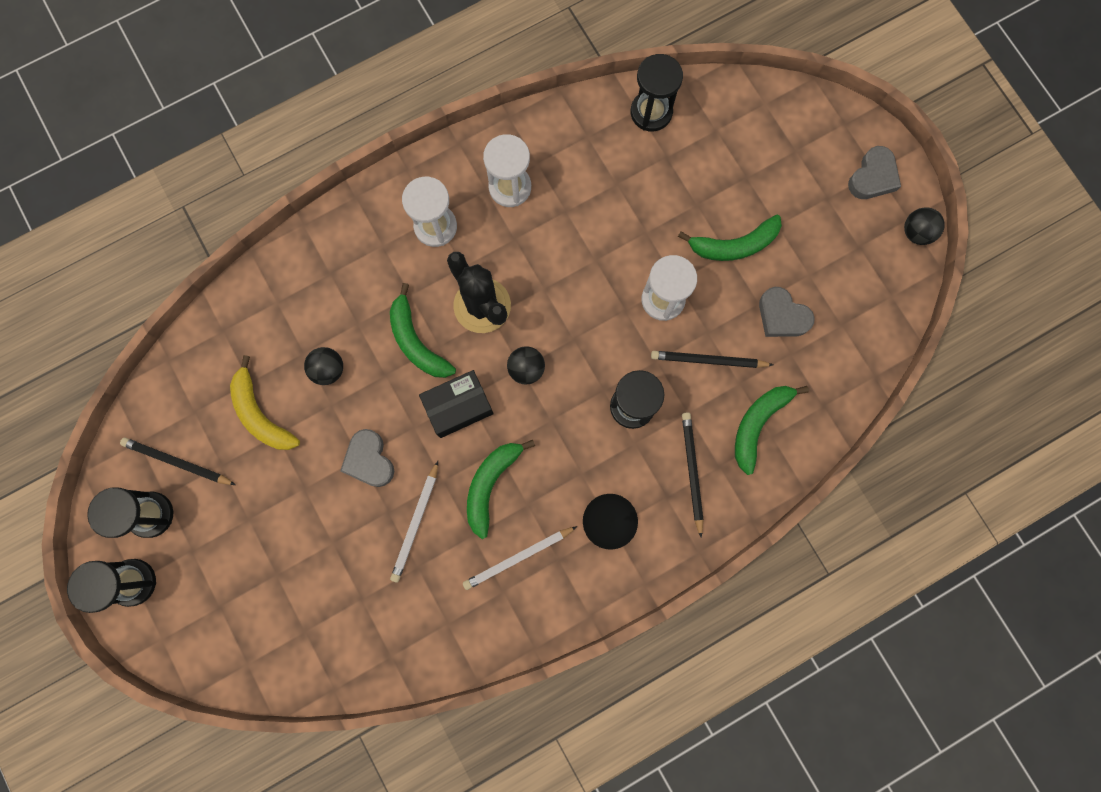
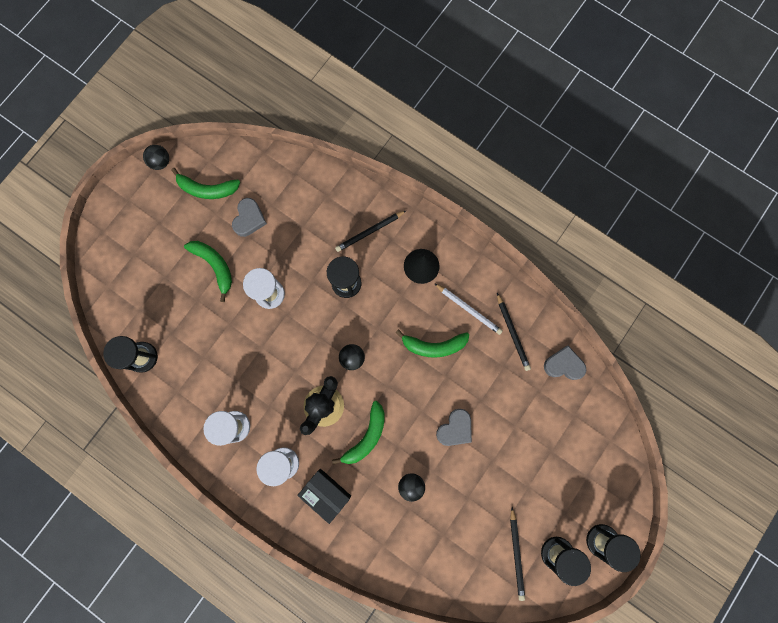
camera: 115 degrees left, 0 degrees up
(260, 414) = (460, 515): yellow banana -> none
(416, 523) = (478, 380): white pencil -> none
(458, 406) = (395, 389): black box -> black box (325, 494)
(708, 360) = (297, 250): black pencil -> black pencil (512, 333)
(758, 424) = (323, 206): green banana -> green banana (207, 189)
(872, 177) = (133, 201): grey heart -> grey heart (563, 365)

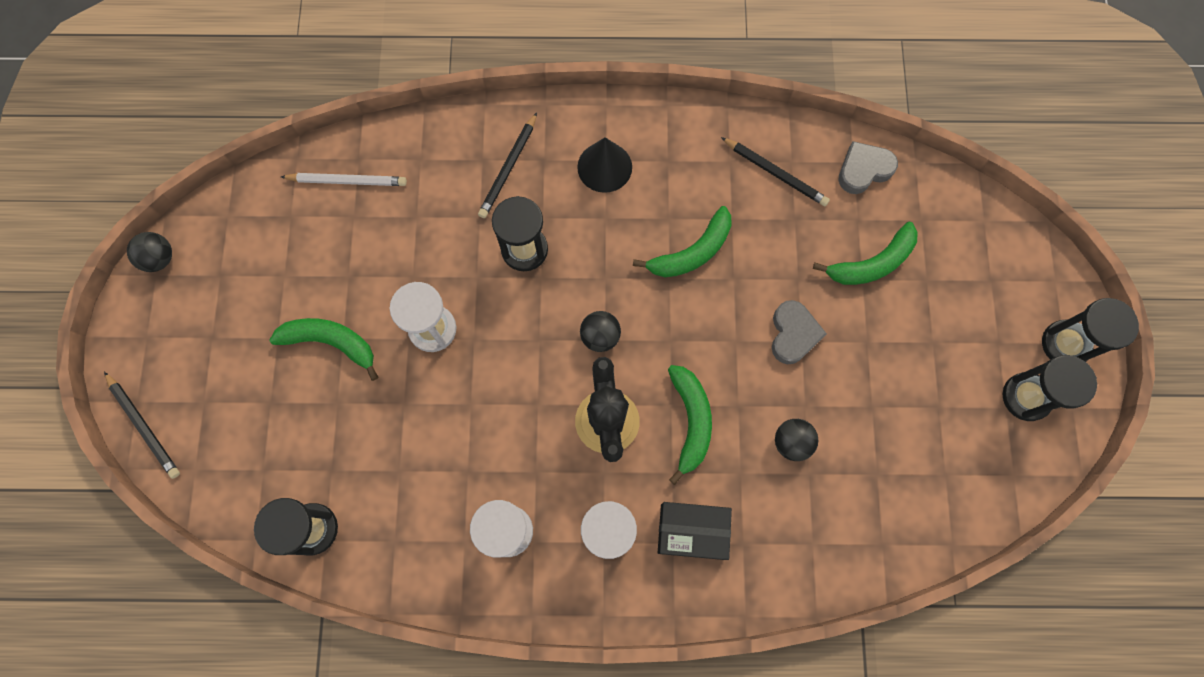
camera: 35 degrees left, 5 degrees down
(207, 189) = (251, 252): green banana -> green banana (871, 264)
(249, 219) = (336, 253): grey heart -> none
(468, 309) = (701, 180): white pencil -> white pencil (347, 181)
(516, 554) = (981, 433): black pencil -> black pencil (144, 426)

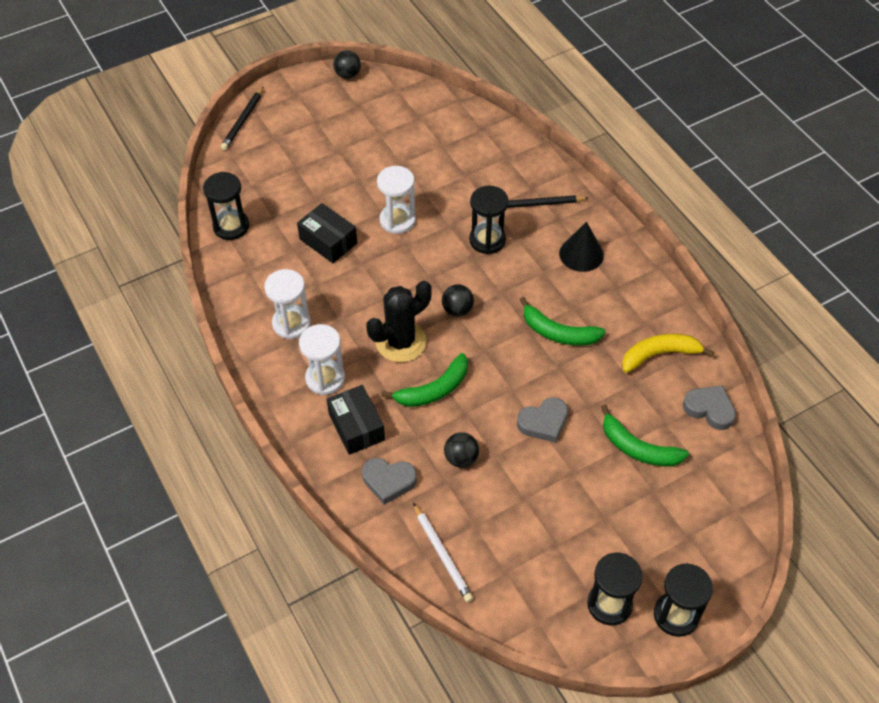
camera: 60 degrees right, 20 degrees down
(331, 342) = (353, 176): green banana -> none
(347, 181) = (463, 131): white pencil -> white pencil (442, 554)
(412, 424) = (328, 241): none -> black box
(775, 173) = (659, 354): black pencil -> yellow banana
(779, 534) = (388, 481): none -> grey heart

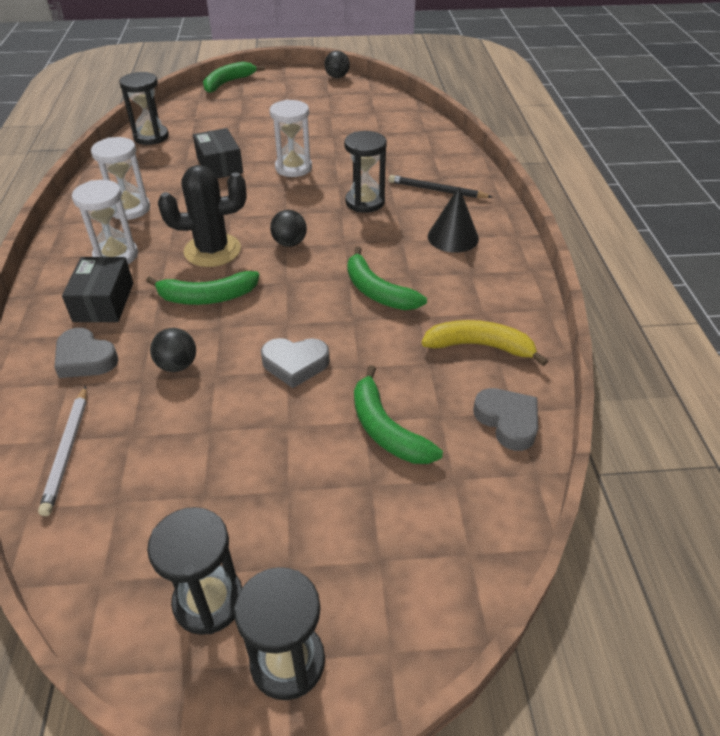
camera: 25 degrees right, 10 degrees down
(243, 120) = (228, 83): black pencil -> green banana

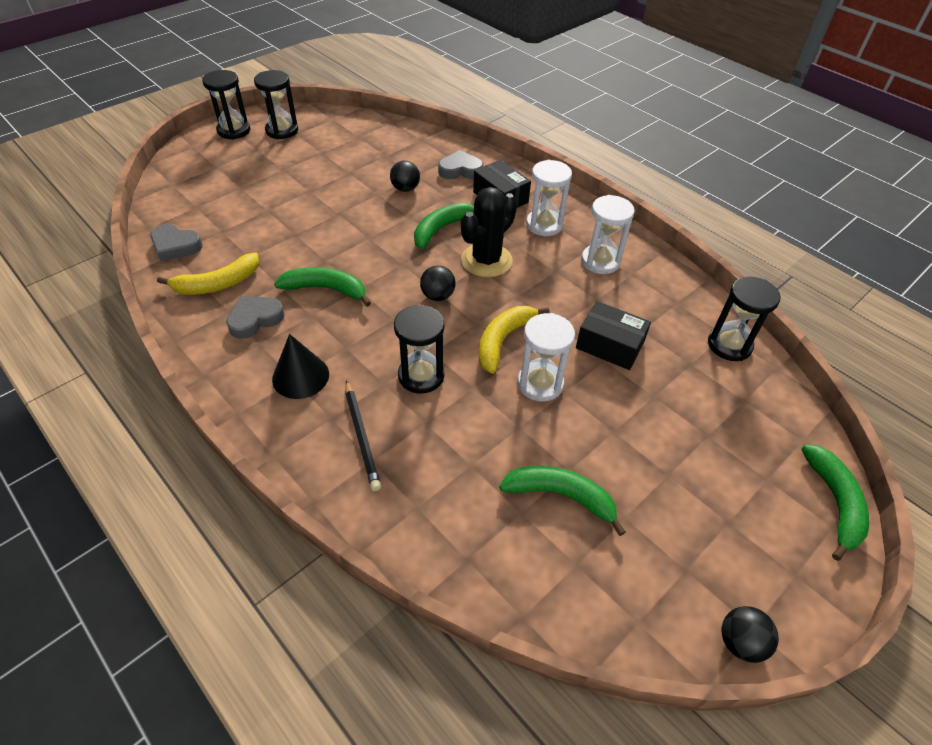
camera: 140 degrees right, 5 degrees up
(67, 451) = (407, 140): white pencil -> none
(282, 196) = (503, 340): none -> yellow banana
(295, 364) = (336, 218): grey heart -> grey heart (255, 319)
(386, 429) = (251, 212): green banana -> green banana (561, 496)
(437, 190) = (361, 436): black pencil -> black pencil turned 90 degrees clockwise

